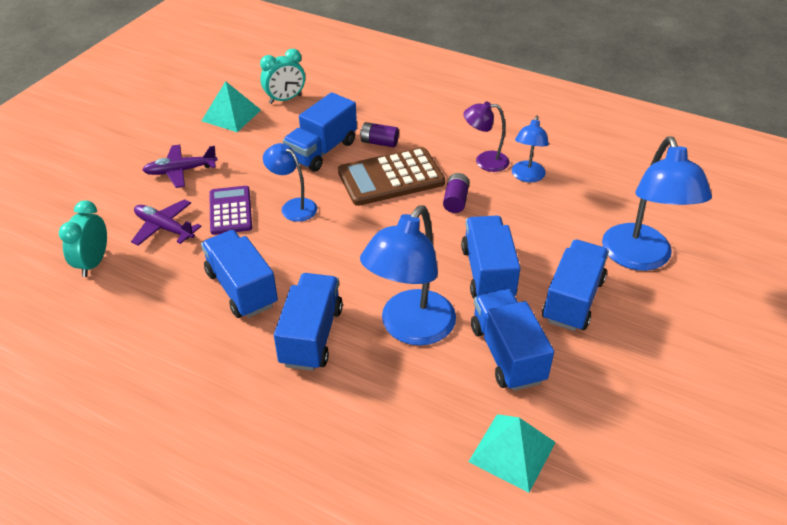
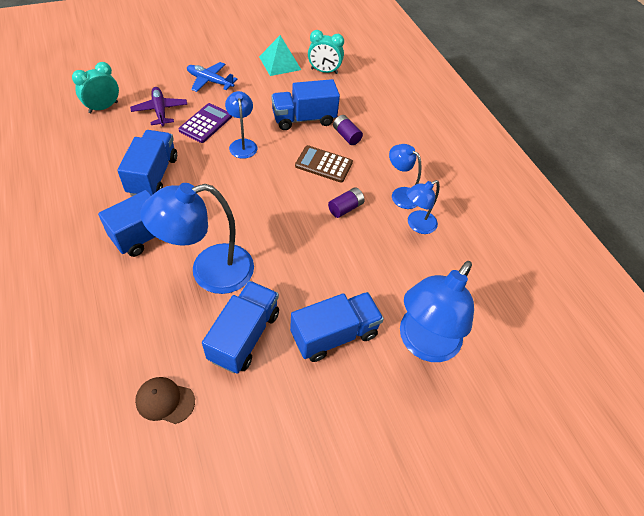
camera: 35 degrees right, 10 degrees up
(180, 171) = (210, 81): purple plane -> blue plane
(391, 177) = (324, 164): brown calculator -> brown calculator, size x0.65
(484, 161) = (400, 194): purple lamp -> blue lamp
(487, 273) = (302, 272): blue truck -> none
(512, 452) = (165, 401): turquoise pyramid -> brown cap

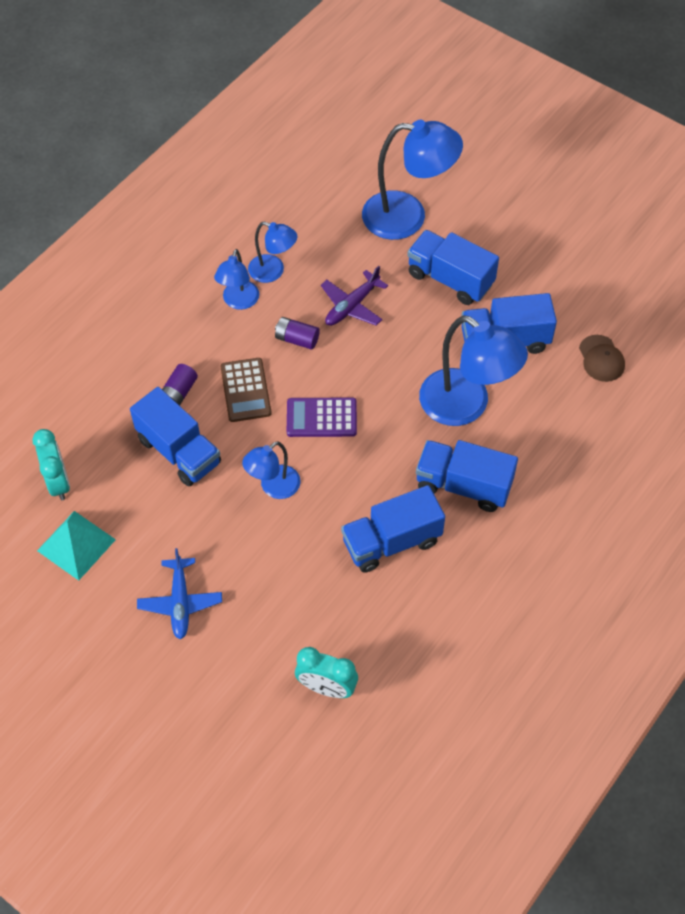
camera: 115 degrees left, 5 degrees up
(160, 110) = (282, 617): purple plane -> purple plane (352, 306)
(205, 123) = (267, 549): purple calculator -> purple calculator (321, 418)

